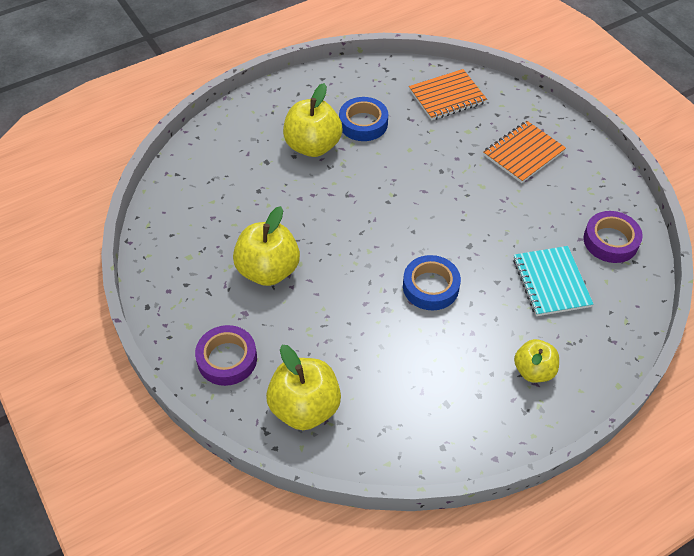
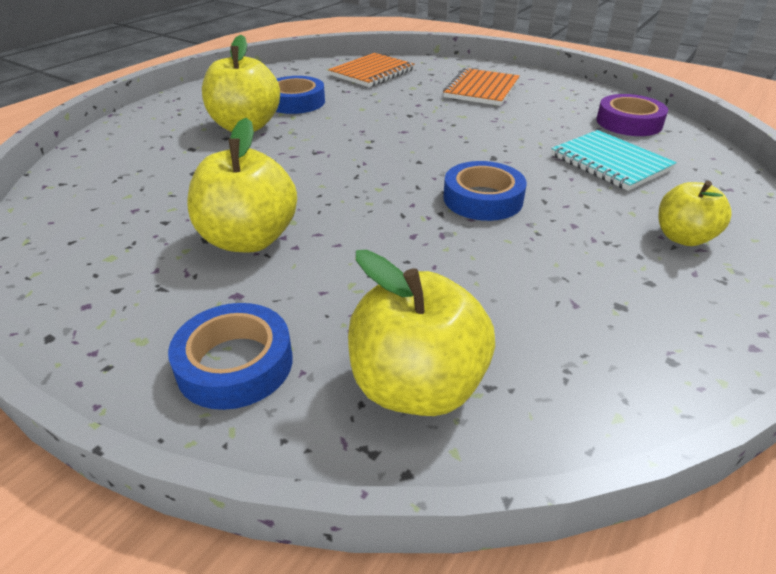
camera: 25 degrees left, 15 degrees down
(227, 359) = (235, 364): purple tape -> blue tape

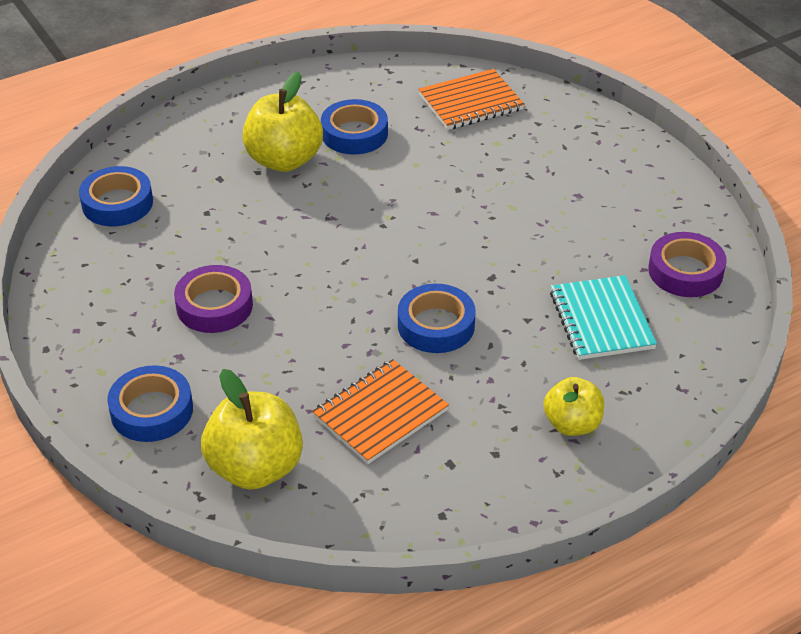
camera: 25 degrees right, 5 degrees up
(90, 185) = (117, 203): none -> blue tape
(249, 239) = (214, 306): yellow apple -> purple tape
(481, 89) = (571, 169): orange notebook -> orange notebook (380, 413)

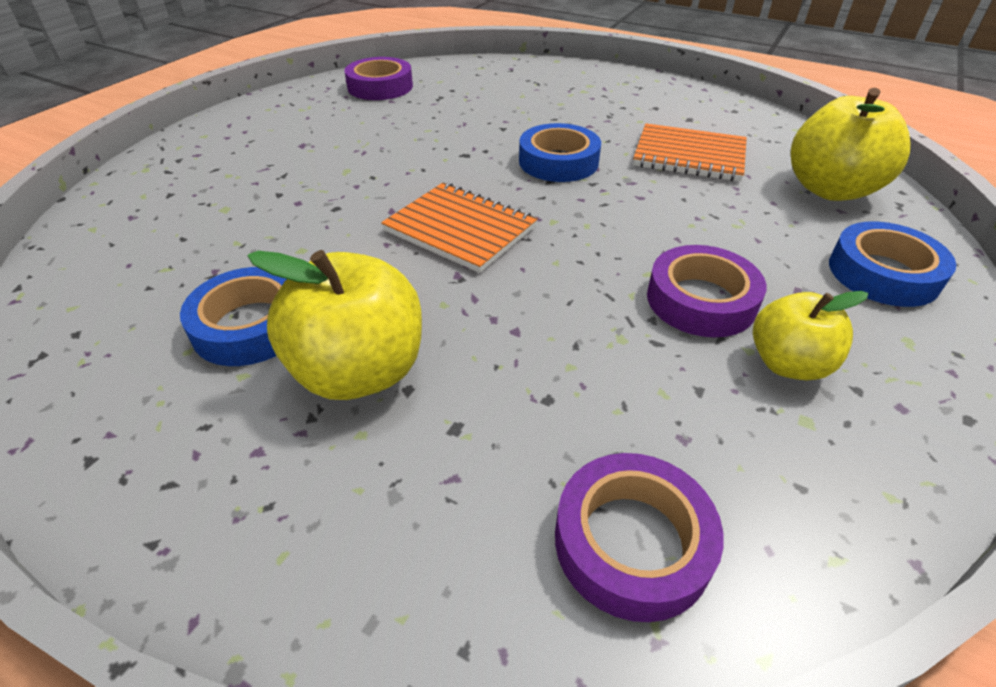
camera: 120 degrees left, 0 degrees up
(117, 203) = (632, 542): blue tape -> purple tape
(470, 102) = (130, 250): orange notebook -> orange notebook (460, 229)
(572, 424) = (591, 91): yellow apple -> yellow apple (788, 364)
(601, 320) = (471, 102): turquoise notebook -> none

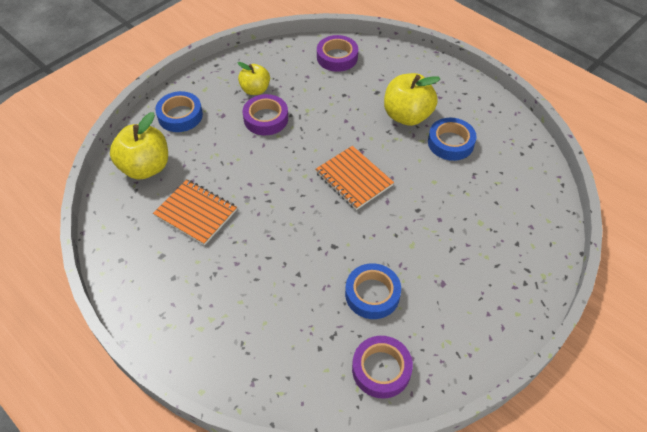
camera: 165 degrees left, 10 degrees up
(558, 162) = (278, 225): blue tape -> blue tape (372, 294)

